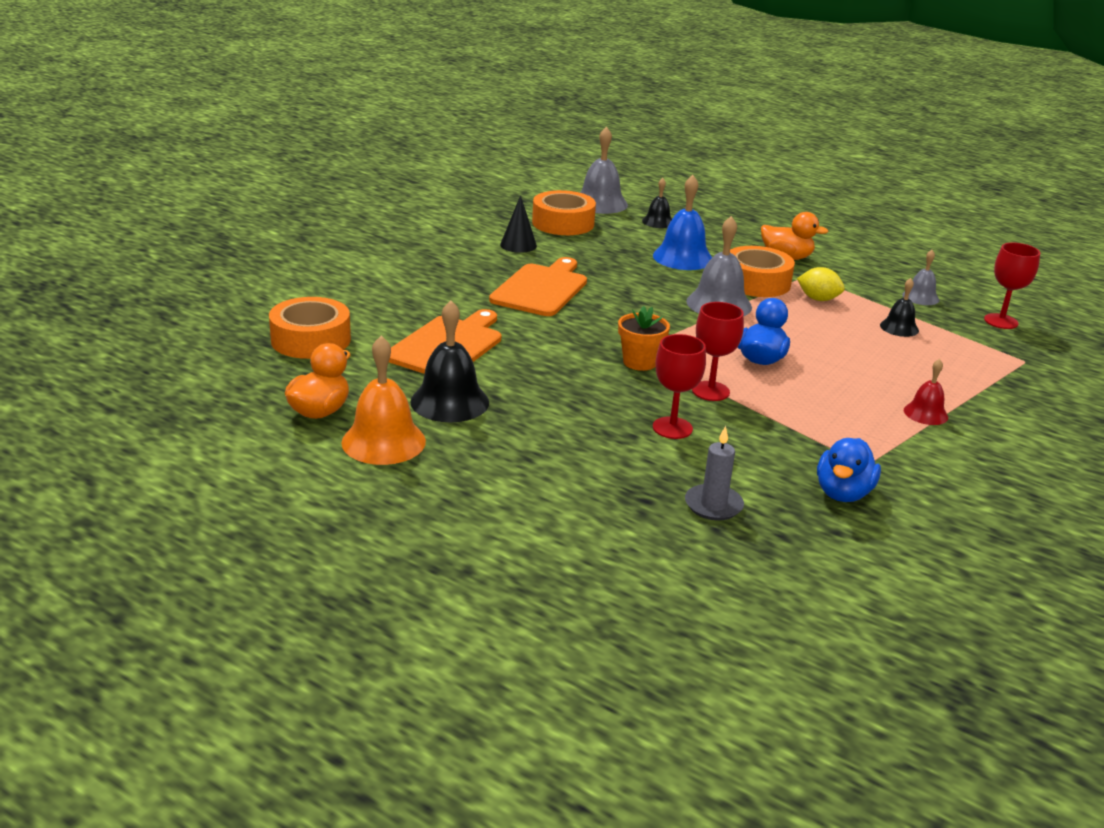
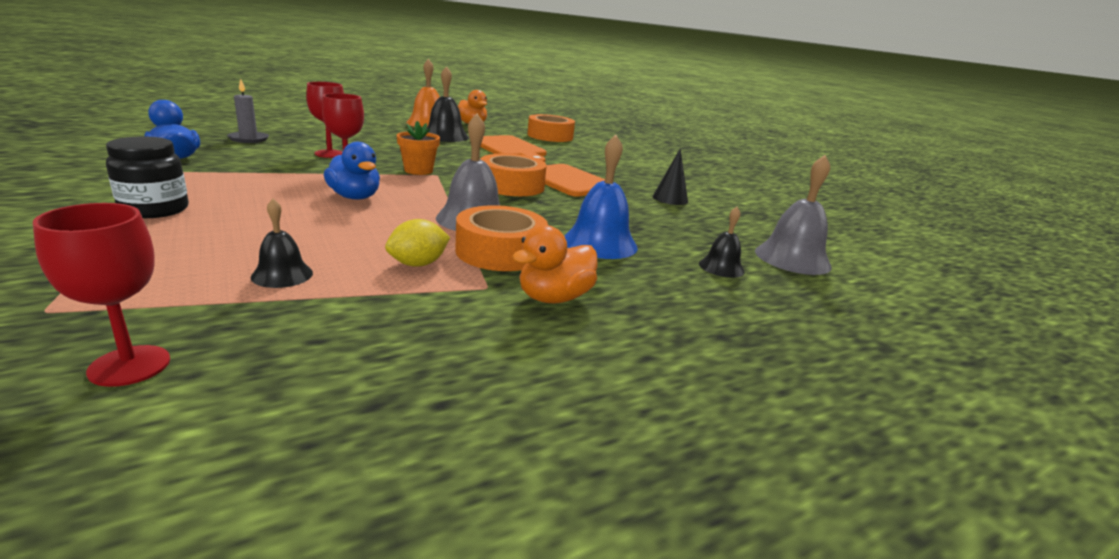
camera: 115 degrees right, 5 degrees down
(563, 223) = (724, 226): orange tape -> orange tape (512, 186)
(920, 297) = (315, 337): grey bell -> none
(925, 413) = (154, 210): red bell -> black jar

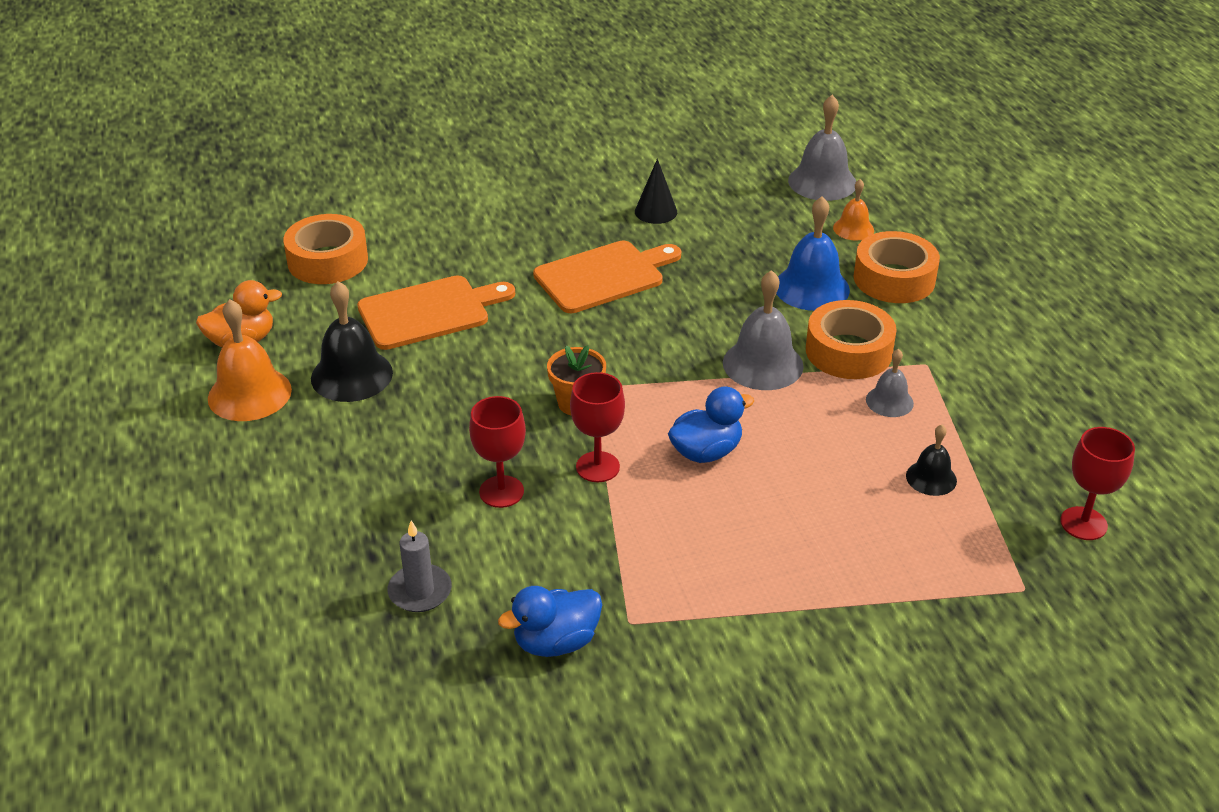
camera: 75 degrees left, 15 degrees up
(154, 210) = (787, 597): black jar -> none
(418, 264) = (889, 401): yellow lemon -> grey bell
(512, 186) = (630, 326): orange tape -> orange tape (894, 279)
(554, 298) = (937, 330): orange duck -> none
(721, 267) = (853, 228): black bell -> orange bell

